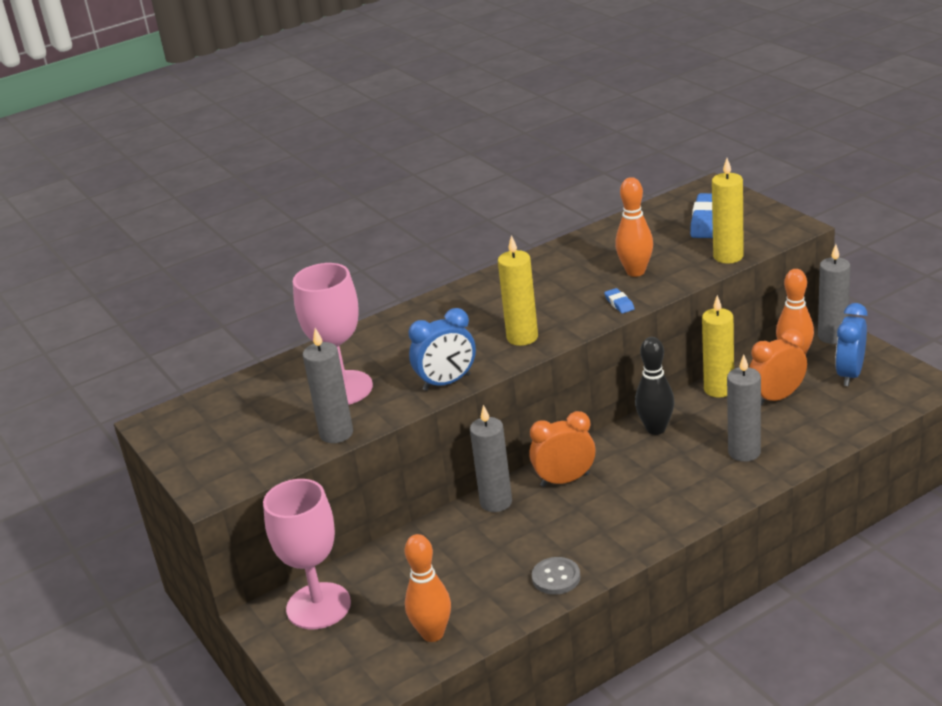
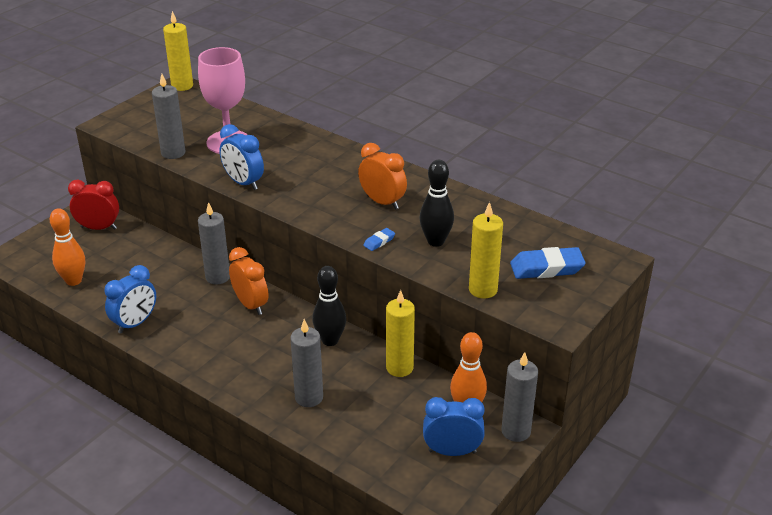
camera: 65 degrees right, 5 degrees up
(318, 606) = (98, 228): pink goblet -> red clock
(522, 337) = (313, 204): yellow candle -> yellow candle (182, 86)
(556, 577) = (135, 323): grey button -> blue clock
(635, 272) = (435, 241): orange bowling pin -> black bowling pin
(777, 397) = (397, 406): orange clock -> orange clock (382, 202)

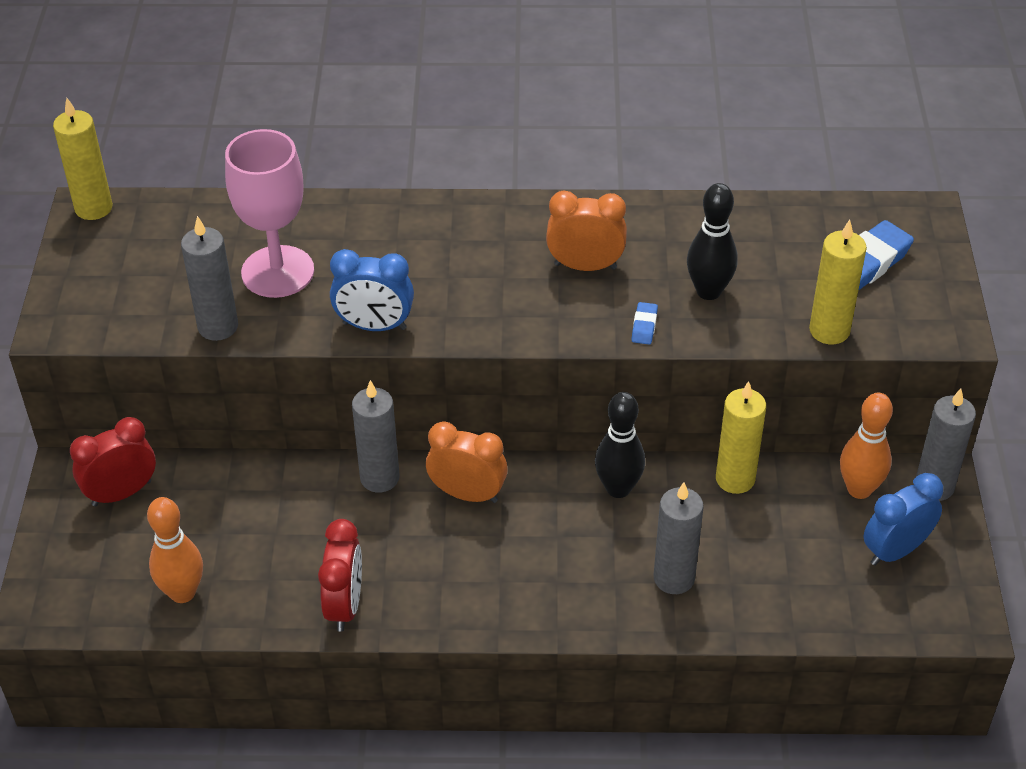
camera: 35 degrees left, 10 degrees up
(135, 323) = (345, 605): blue clock -> red clock

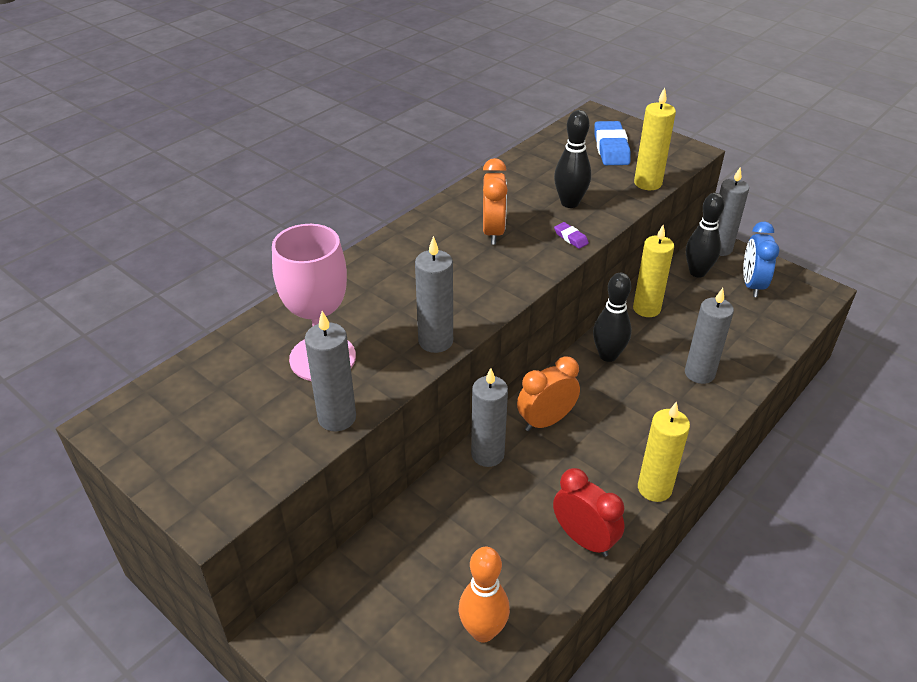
camera: 50 degrees left, 5 degrees down
(93, 208) = (113, 418): yellow candle -> yellow candle (654, 488)
(121, 493) = (342, 612): red clock -> none
(374, 326) = (435, 341): blue clock -> grey candle
(585, 266) = (493, 232): orange clock -> orange clock turned 135 degrees clockwise
(644, 326) = (571, 238): blue eraser -> purple eraser
(859, 489) = (697, 272): orange bowling pin -> black bowling pin

